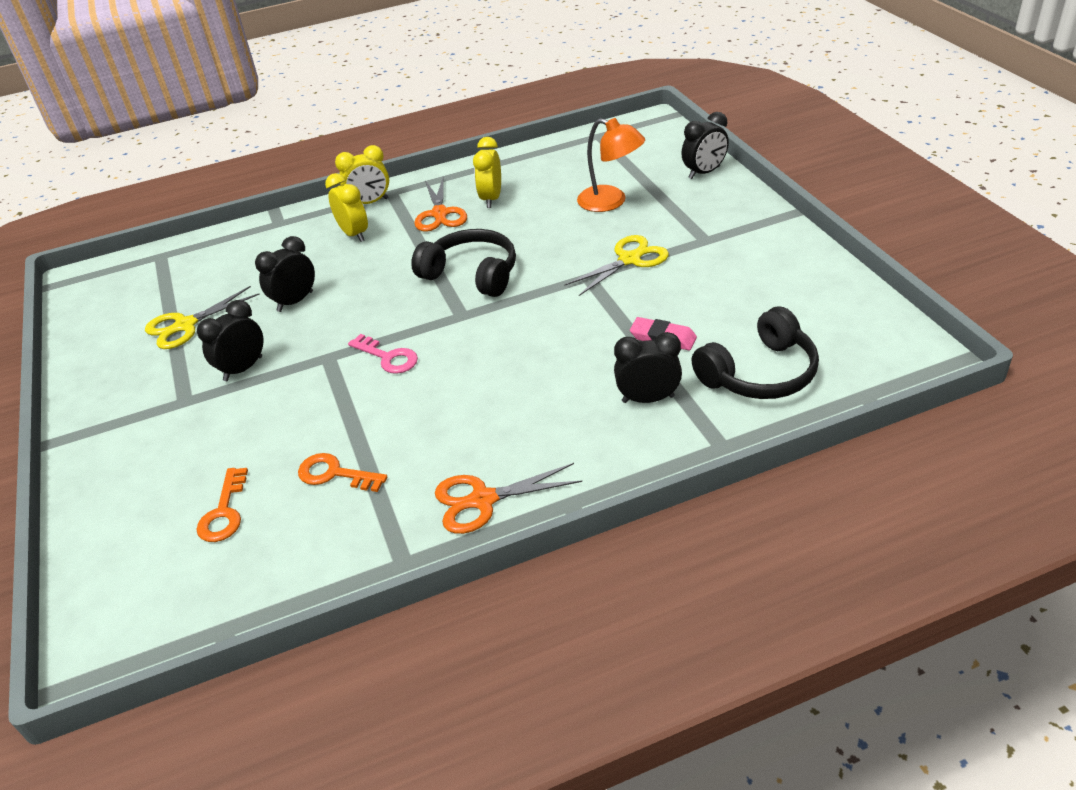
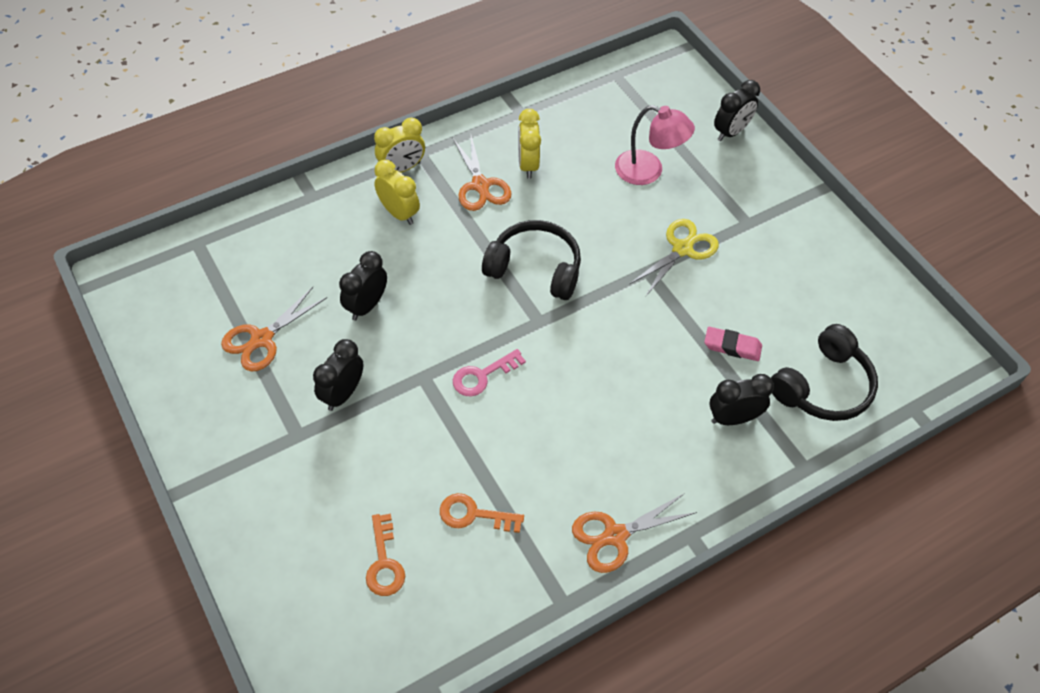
camera: 15 degrees left, 15 degrees up
(185, 325) = (262, 339): yellow scissors -> orange scissors
(388, 357) = (482, 376): pink key -> pink key turned 120 degrees clockwise
(611, 202) = (648, 171): orange lamp -> pink lamp

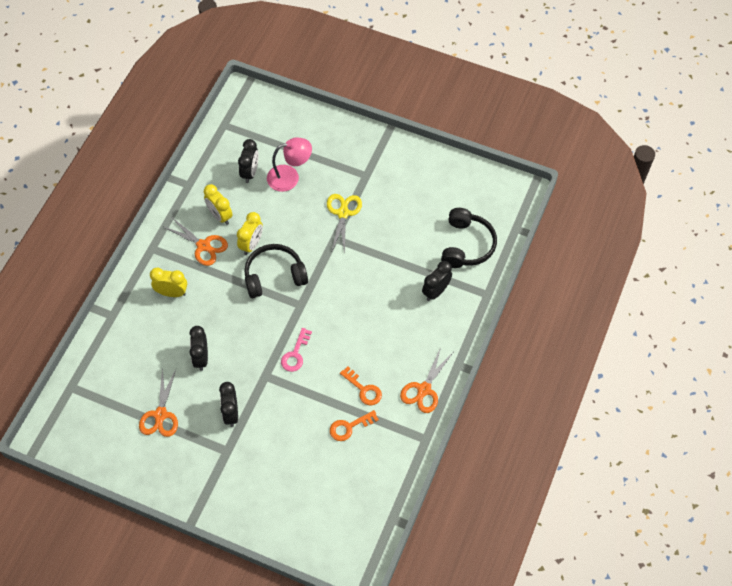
camera: 35 degrees left, 5 degrees up
(384, 562) = (325, 480): orange key -> orange key (363, 389)
(402, 168) = (149, 264): yellow clock -> yellow clock (251, 244)
(731, 132) = (316, 123): black clock -> black clock (250, 172)
(732, 346) = (408, 253): pink eraser -> none

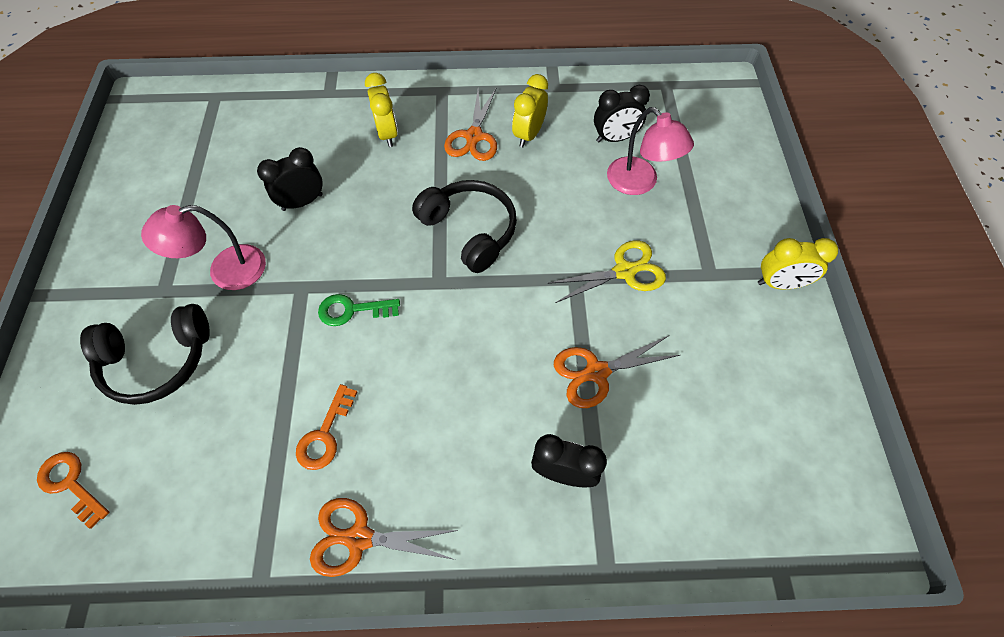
camera: 65 degrees right, 0 degrees up
(160, 415) = (200, 194): orange scissors -> orange scissors (596, 372)
(231, 413) = (225, 271): black clock -> pink lamp
(251, 244) = (505, 185): yellow clock -> yellow clock (779, 283)
(295, 354) = (352, 310): pink key -> green key
(349, 427) = (247, 442): orange key -> orange key (71, 484)
(467, 245) = (686, 487): black headphones -> black headphones (157, 361)

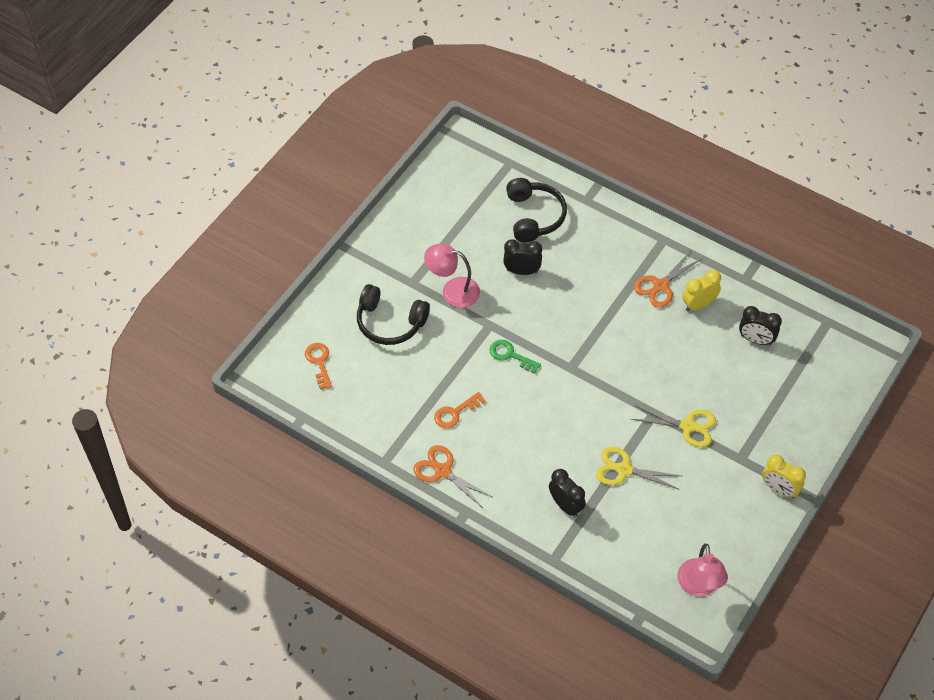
camera: 35 degrees right, 5 degrees down
(387, 134) = (605, 252): yellow clock -> none
(470, 230) = (612, 347): black headphones -> black headphones (534, 216)
(596, 372) = (624, 470): orange scissors -> yellow scissors
(639, 183) = (746, 379): pink lamp -> pink lamp (699, 586)

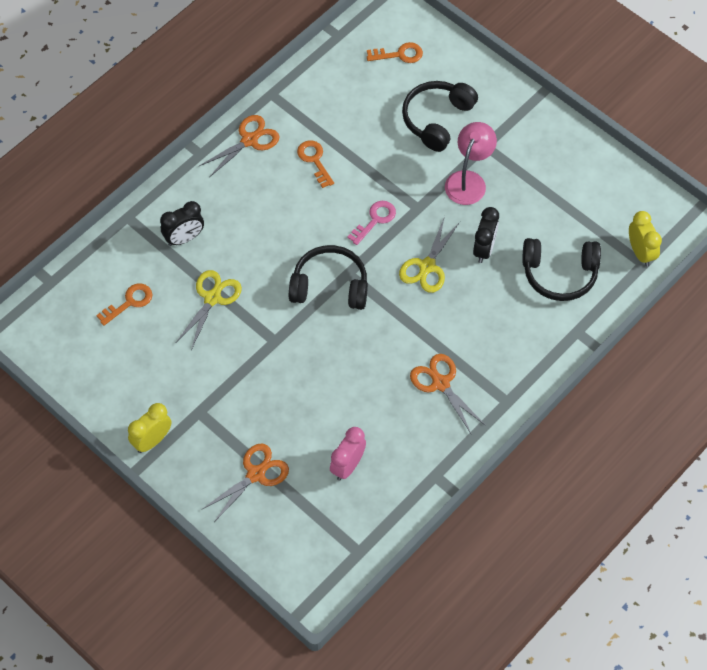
camera: 100 degrees right, 5 degrees up
(510, 355) = (375, 220): green key -> pink key
(587, 379) = (330, 286): none -> black headphones
(646, 538) = (129, 302): none -> orange key
(688, 426) = (250, 370): yellow scissors -> yellow scissors (427, 266)
(698, 305) = (407, 417): yellow clock -> yellow clock (640, 253)
(699, 586) = (63, 338): pink lamp -> none
(756, 340) = (347, 466): black clock -> pink clock
(785, 404) = (256, 474): none -> orange scissors

